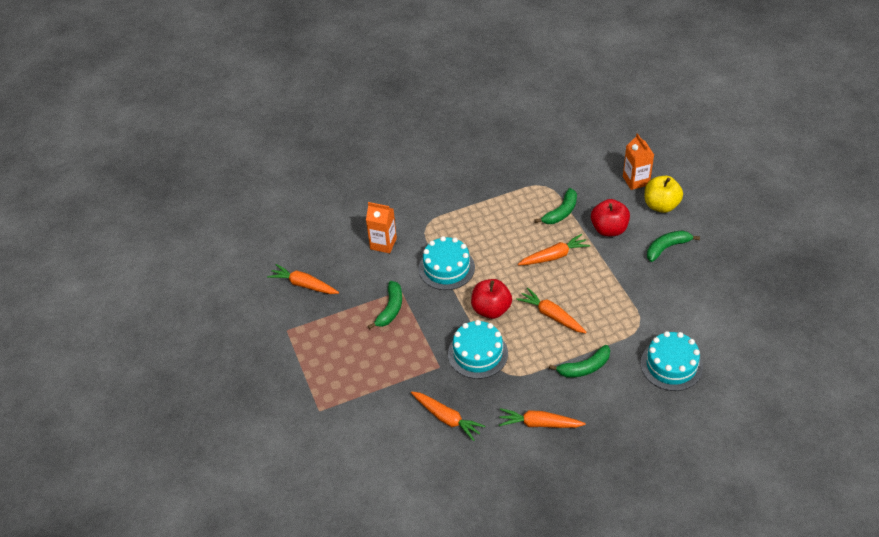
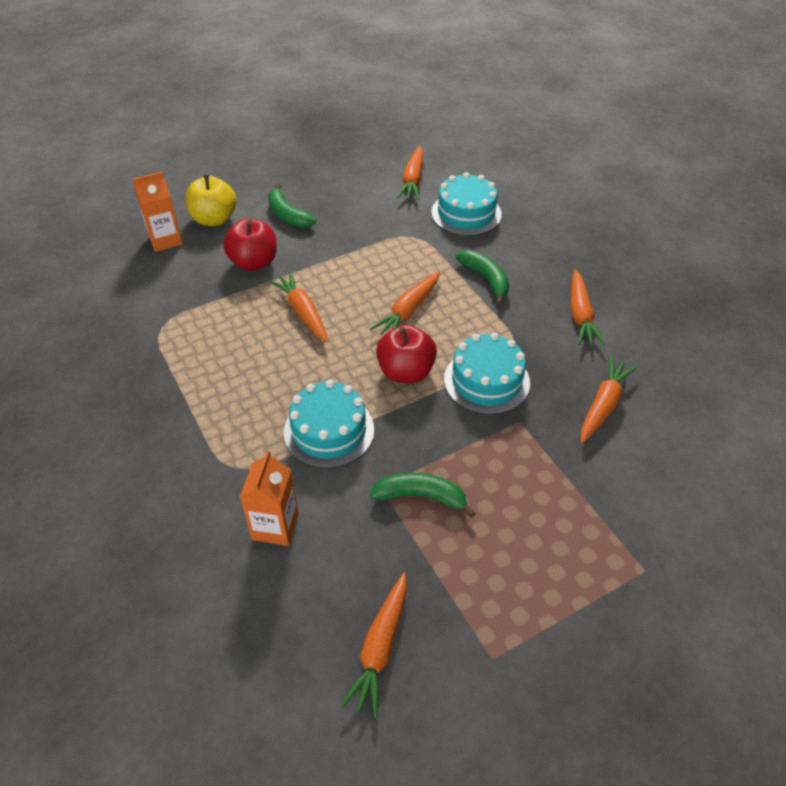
camera: 100 degrees left, 0 degrees up
(561, 212) = (218, 308): green banana -> none
(720, 332) = (413, 180): none -> orange carrot

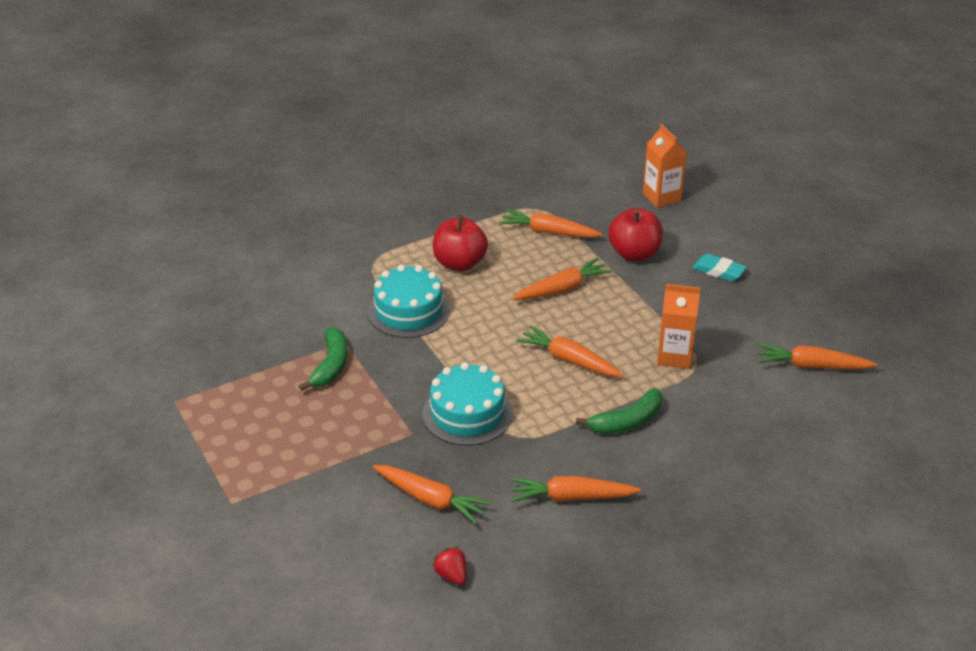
camera: 90 degrees right, 10 degrees down
(214, 219) = (701, 223): yellow apple -> none
(275, 526) = (312, 286): orange carton -> orange carton (674, 356)
(287, 215) = (718, 271): green banana -> turquoise eraser
(380, 647) = (197, 343): orange carrot -> orange carrot (549, 232)
(406, 372) = (480, 358): red apple -> red apple (459, 263)
(466, 213) = (751, 410): turquoise cake -> none
(686, 389) = (451, 575): none -> red strawberry

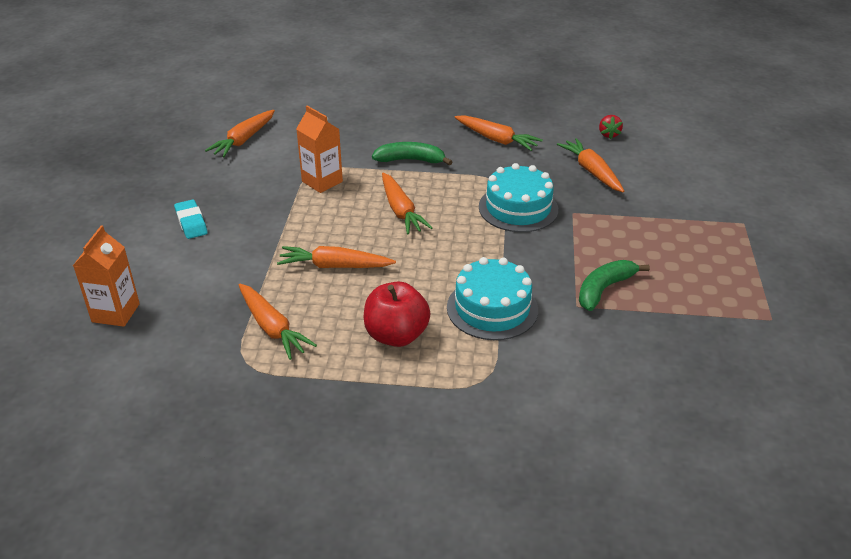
camera: 145 degrees left, 0 degrees up
(634, 254) = (230, 268): red apple -> none
(812, 366) = (244, 140): orange carrot -> orange carrot turned 75 degrees clockwise

